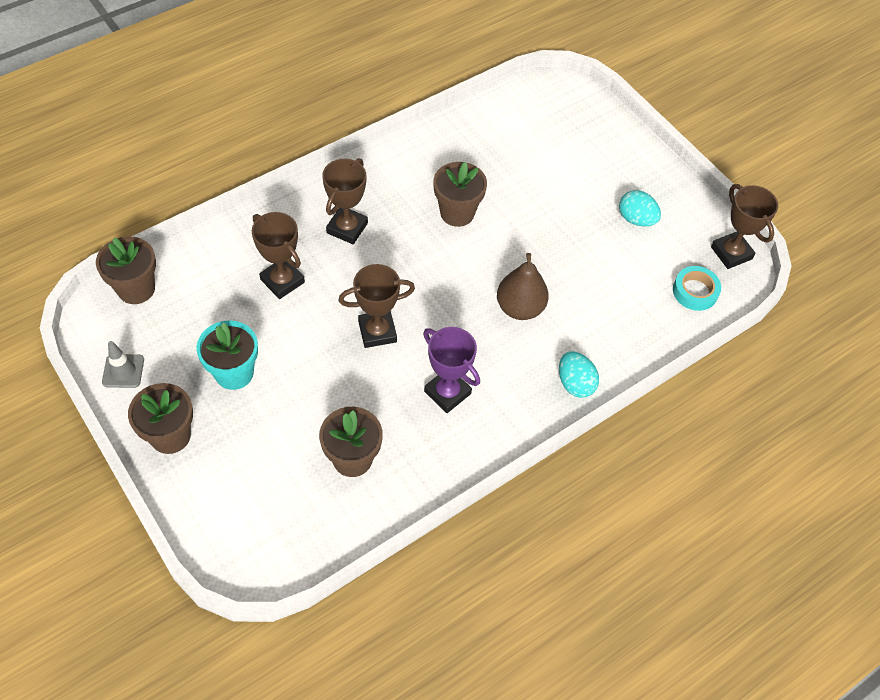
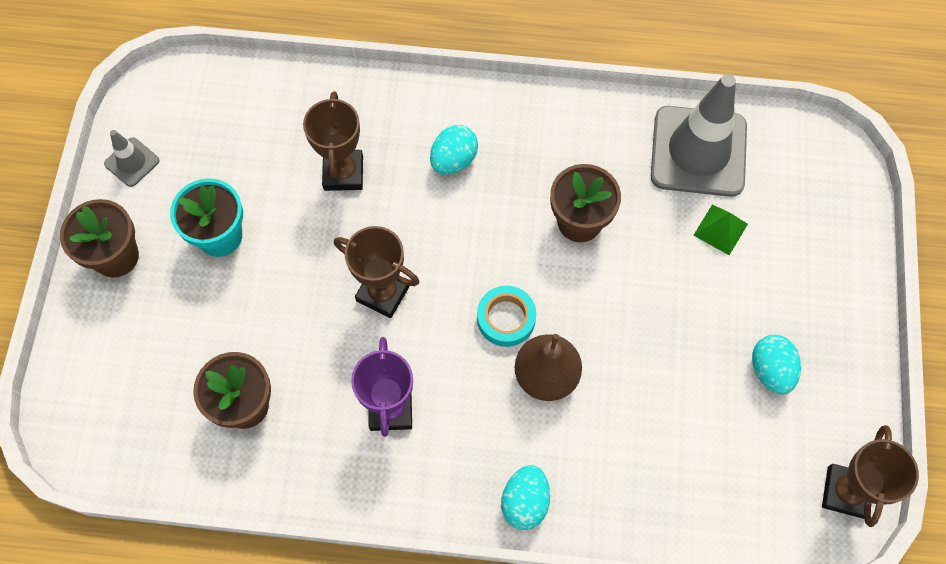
camera: 45 degrees right, 10 degrees up
(136, 289) = (211, 87): brown flower pot -> none
(347, 228) = (453, 160): brown trophy -> turquoise egg
(487, 132) = (698, 151): none -> grey traffic cone
(539, 165) = (720, 229): none -> green pyramid
(695, 291) = (756, 504): turquoise tape -> turquoise tape (506, 318)

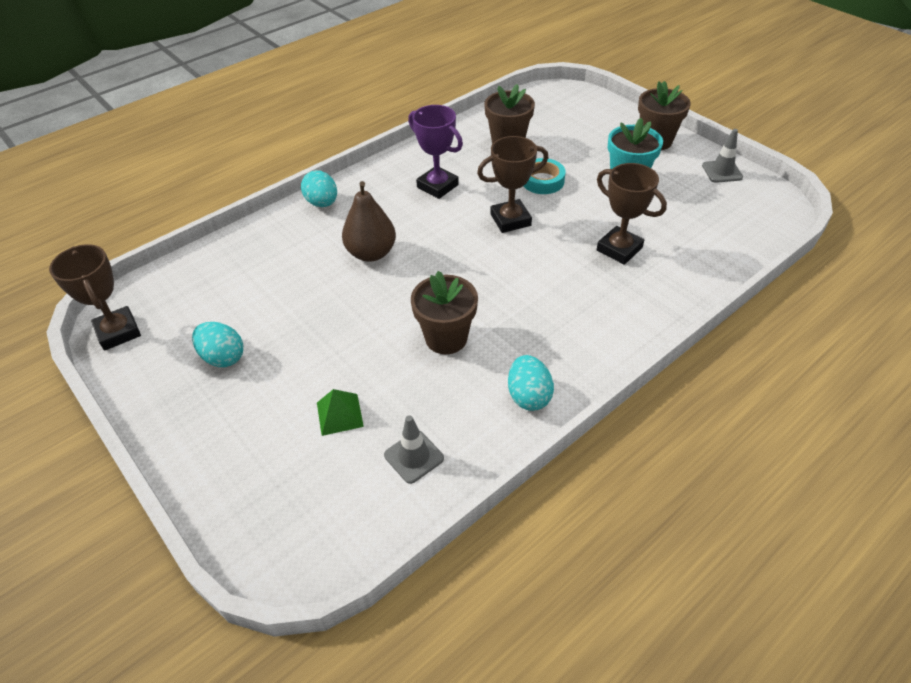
camera: 135 degrees right, 20 degrees down
(453, 160) = (571, 306): turquoise egg -> turquoise egg (528, 396)
(506, 318) = (427, 259): turquoise tape -> turquoise tape (542, 181)
(698, 151) = (414, 457): grey traffic cone -> grey traffic cone, size x0.46

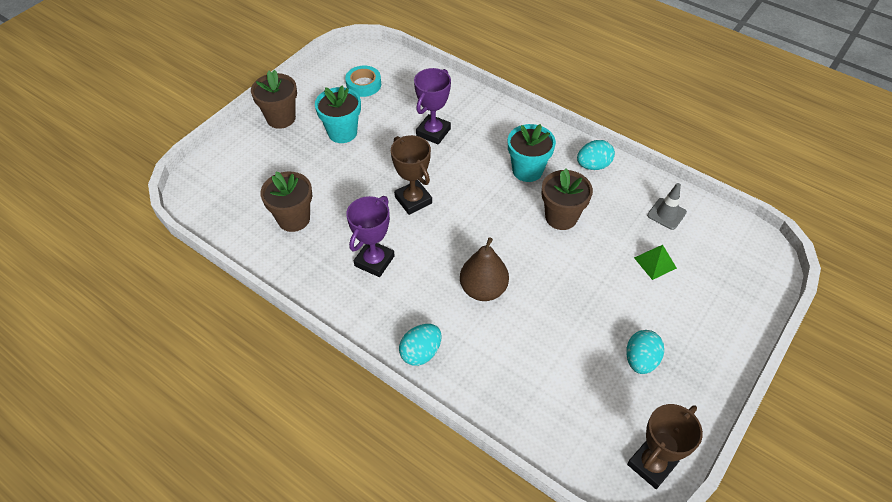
camera: 105 degrees left, 5 degrees up
(534, 323) = (527, 170): none -> turquoise flower pot
(542, 181) = (353, 186): turquoise tape -> turquoise tape (363, 84)
(619, 249) = (433, 132): brown trophy -> purple trophy
(722, 171) = (322, 80): grey traffic cone -> none

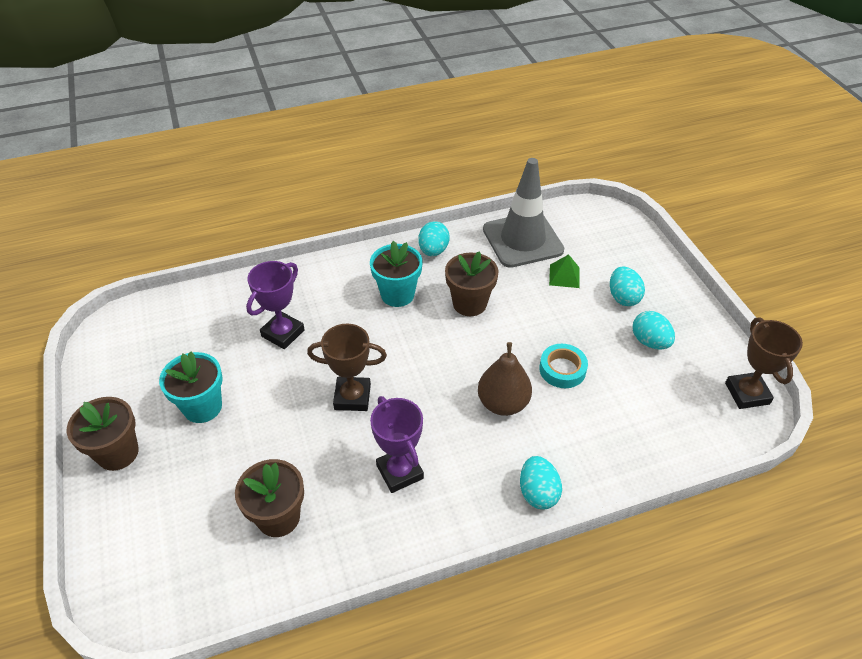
camera: 55 degrees left, 5 degrees down
(363, 84) = (156, 352): turquoise tape -> turquoise tape (562, 369)
(433, 132) = (283, 333): purple trophy -> purple trophy turned 60 degrees clockwise
(666, 214) = (522, 240): grey traffic cone -> grey traffic cone, size x2.20
(673, 317) = (623, 297): none -> turquoise egg

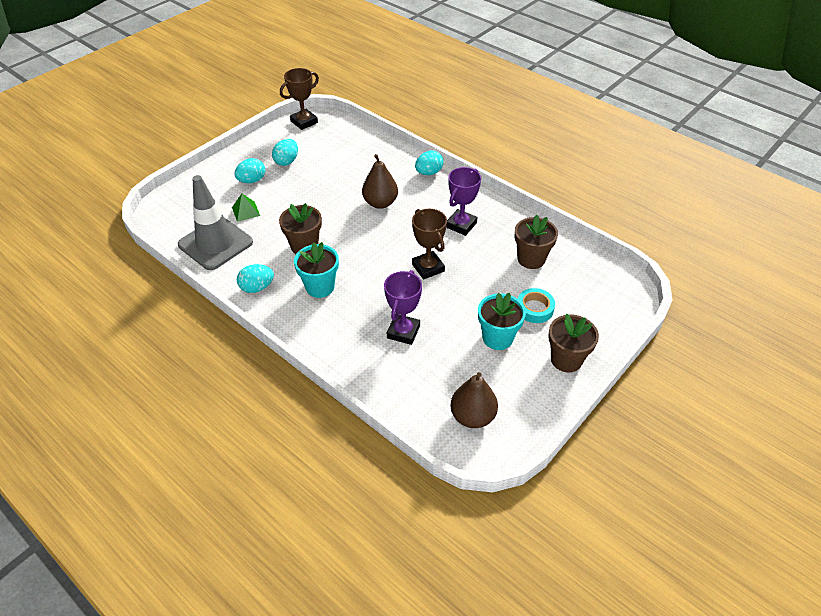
camera: 120 degrees left, 0 degrees up
(144, 338) = (472, 416): none -> brown pear
(283, 333) = (403, 332): purple trophy -> purple trophy turned 75 degrees counterclockwise
(562, 369) = (335, 188): turquoise tape -> turquoise tape (534, 308)

